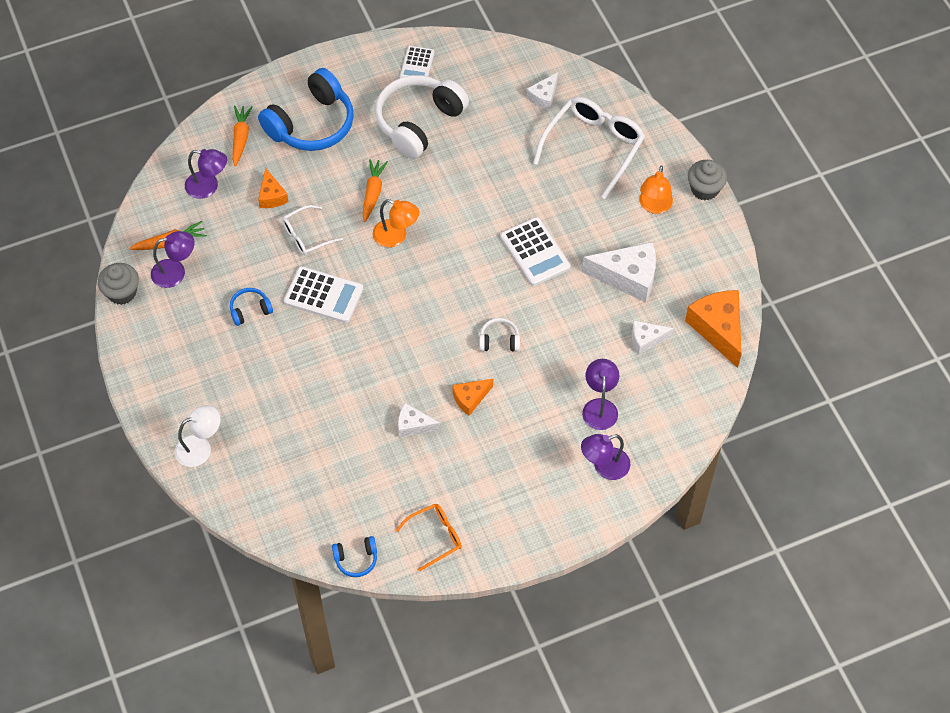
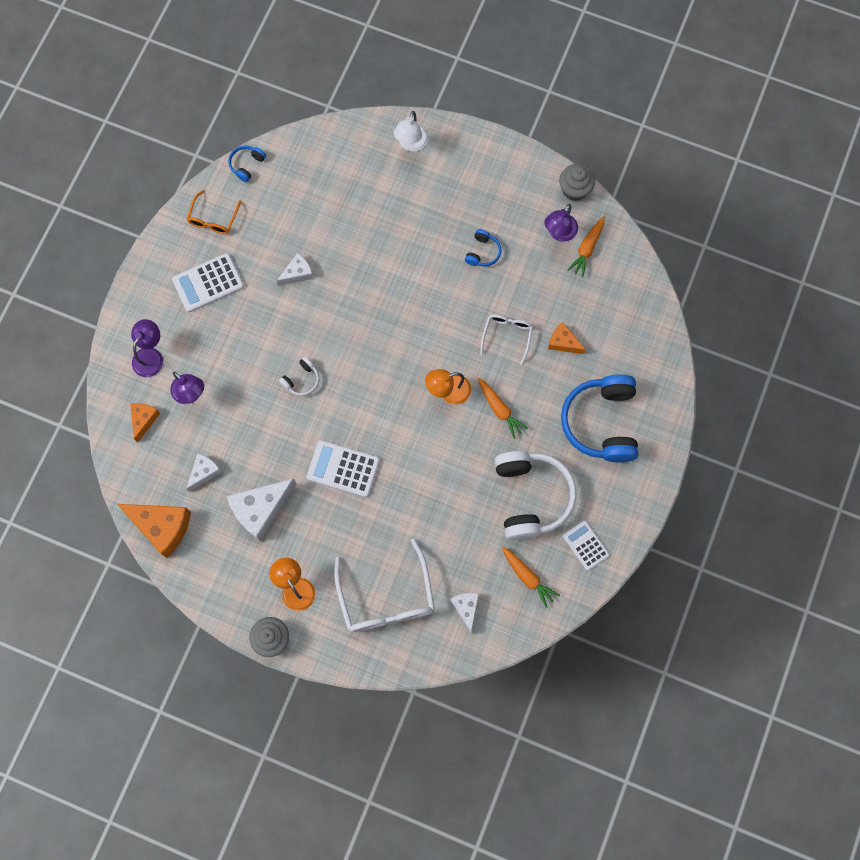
camera: 135 degrees right, 15 degrees up
(208, 187) = (611, 309): purple lamp -> none
(241, 138) = (635, 365): orange carrot -> orange carrot (528, 577)
(323, 295) = (448, 305): white calculator -> white calculator (208, 283)
(470, 398) = (280, 323): orange cheese -> orange cheese (144, 420)

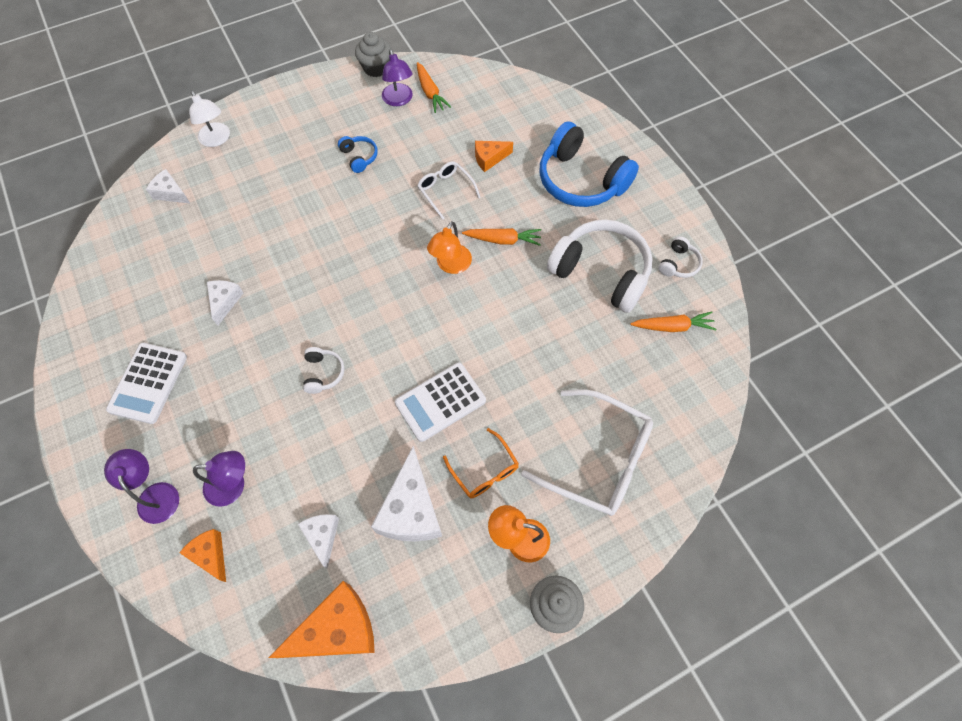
camera: 50 degrees left, 10 degrees down
(213, 219) = (97, 332): orange glasses -> orange glasses (484, 471)
(247, 165) = (85, 267): blue headphones -> none
(466, 608) = (663, 397): white cheese -> white cheese (170, 193)
(585, 545) = (678, 264): white calculator -> white headphones

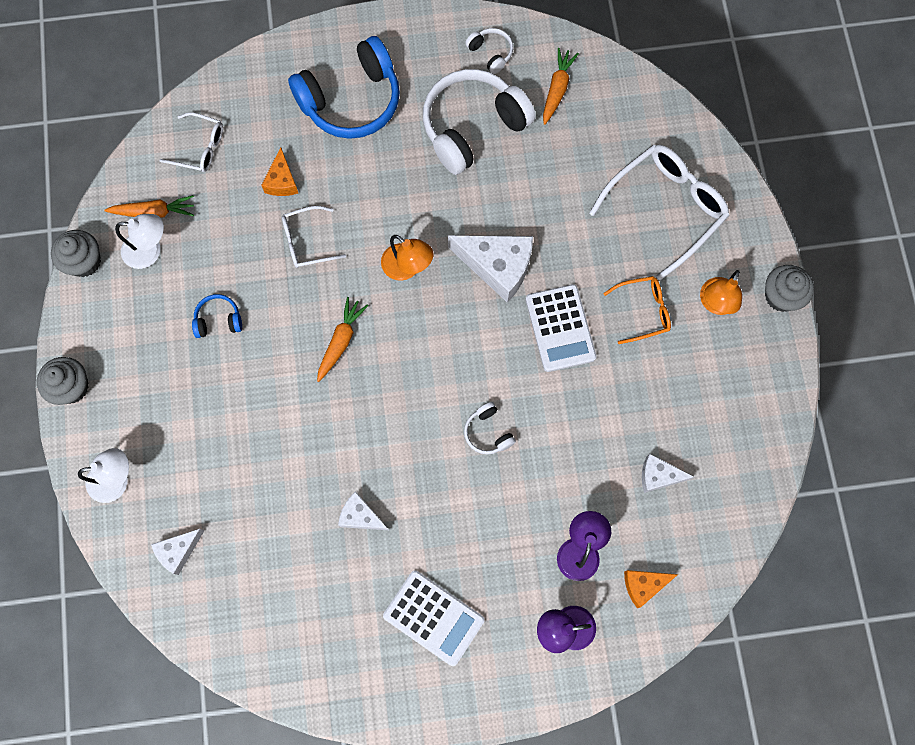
camera: 70 degrees left, 10 degrees up
(279, 93) = (72, 387): none -> grey cupcake
(323, 373) = (488, 432): white headphones -> white headphones turned 135 degrees counterclockwise
(337, 629) = (746, 484): orange cheese -> none
(399, 100) = (150, 251): purple lamp -> white lamp
(411, 510) = (659, 388): white cheese -> white cheese (497, 266)
(493, 101) = (200, 148): none -> white glasses
(503, 240) = (396, 205): orange carrot -> orange carrot (341, 341)

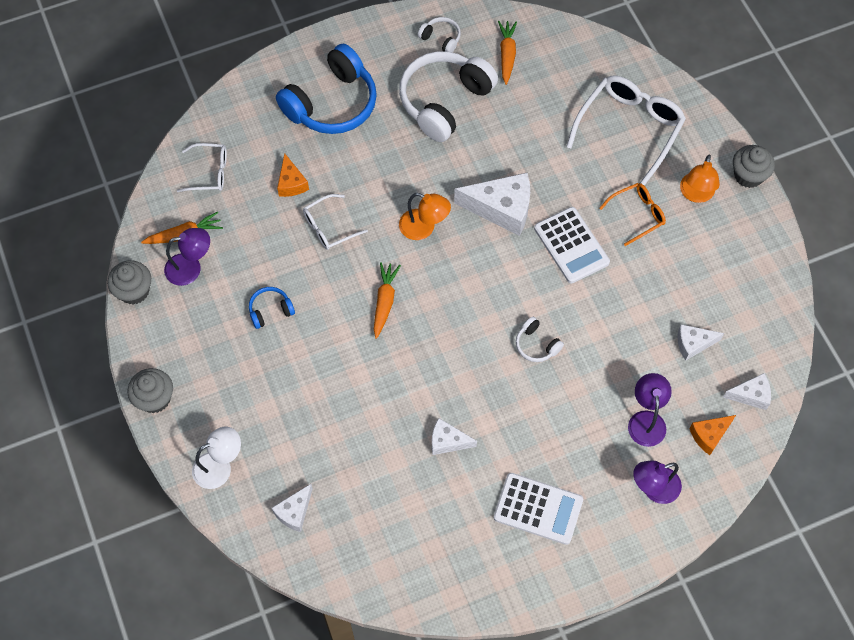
camera: 15 degrees left, 10 degrees down
(150, 251) = (191, 268): white lamp -> purple lamp
(703, 551) = (751, 395): none -> white cheese

